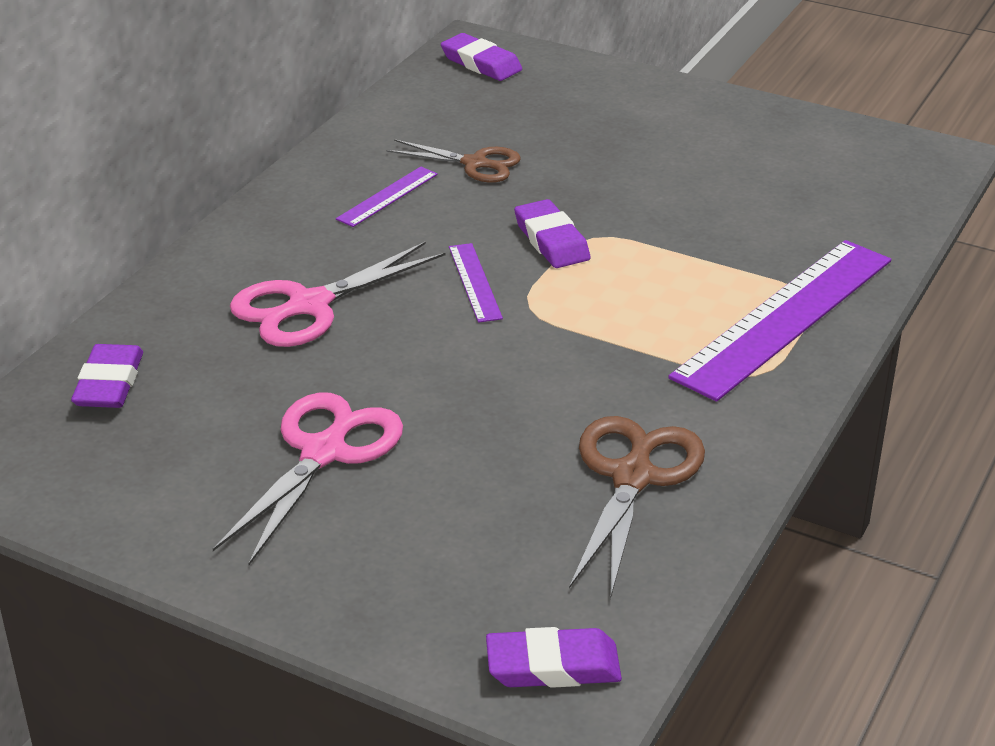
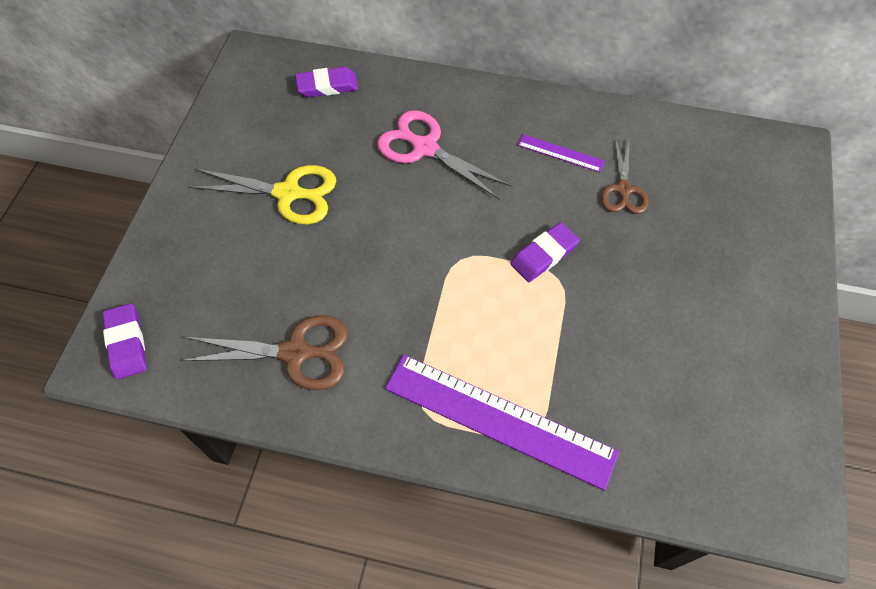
camera: 75 degrees right, 25 degrees up
(324, 453) = (288, 193): pink scissors -> yellow scissors
(475, 282) = (478, 223): purple ruler -> none
(481, 63) = (767, 160): purple eraser -> none

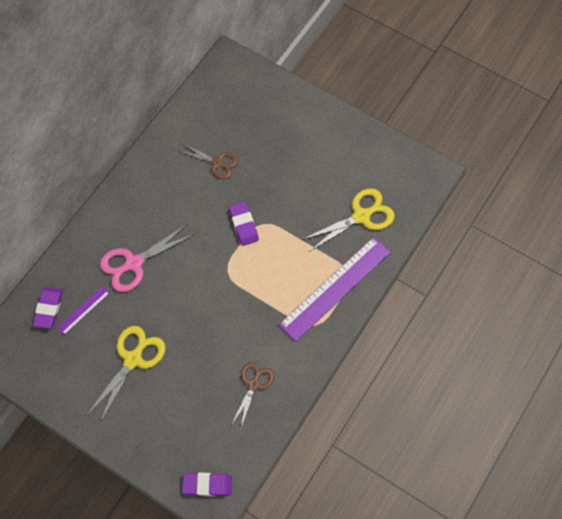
camera: 70 degrees left, 5 degrees up
(295, 353) = (253, 385): brown scissors -> brown scissors, size x0.66
(560, 153) = (174, 186): purple ruler -> purple ruler (83, 310)
(645, 419) = (361, 216): none -> yellow scissors

